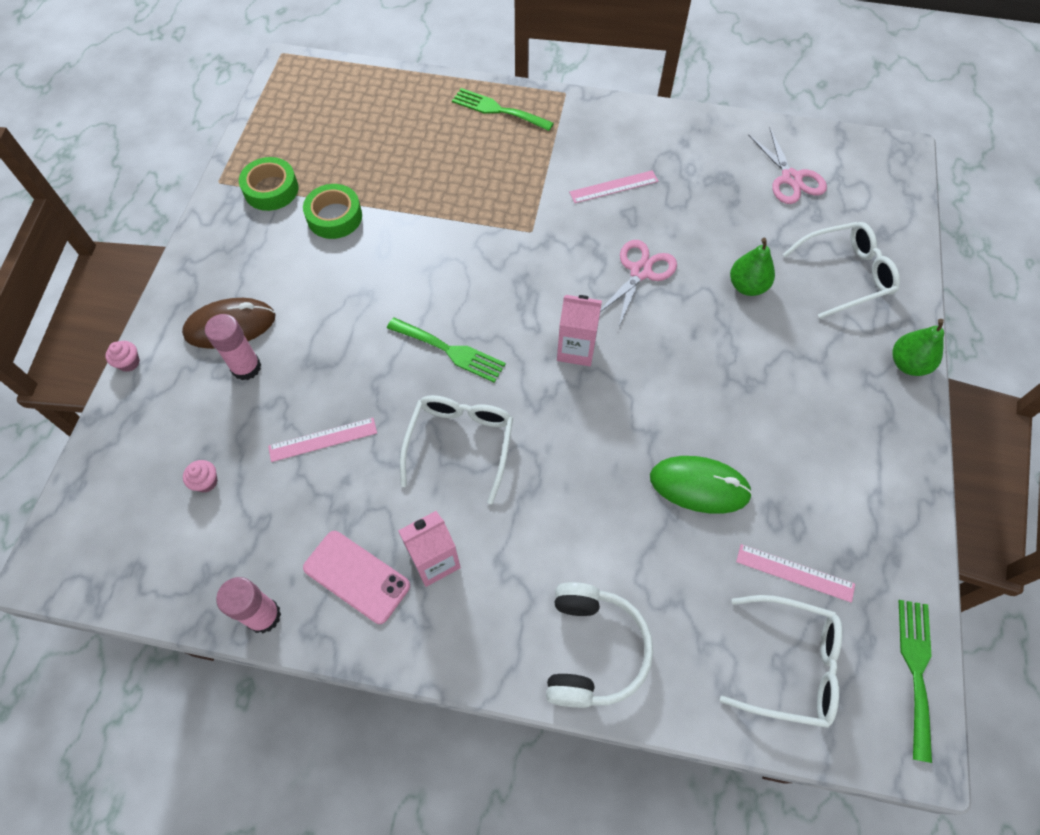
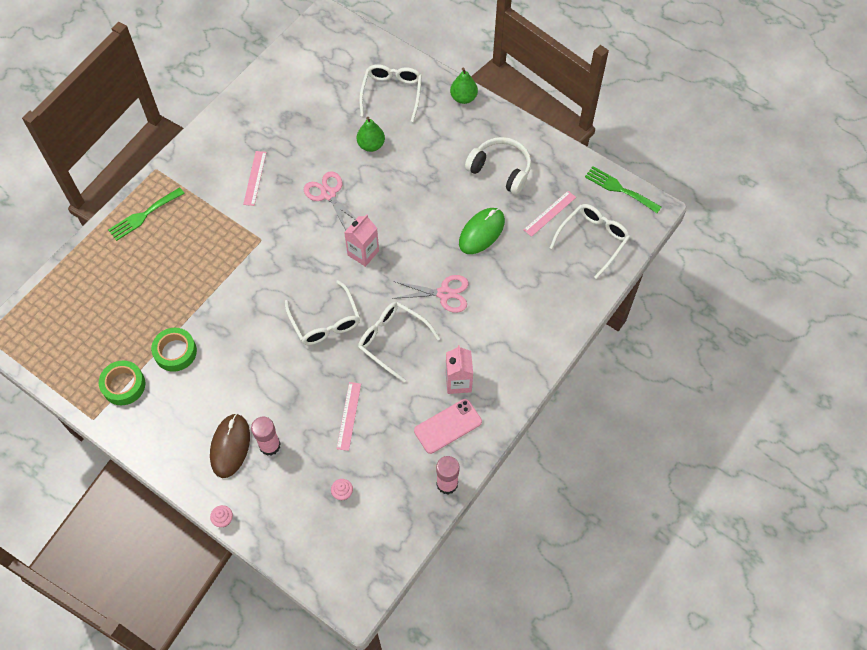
camera: 65 degrees left, 0 degrees up
(450, 351) = (325, 321): green fork -> white glasses
(593, 650) = (545, 324): white headphones -> white headphones (500, 170)
(791, 178) = (308, 82): pink scissors -> pink scissors (444, 294)

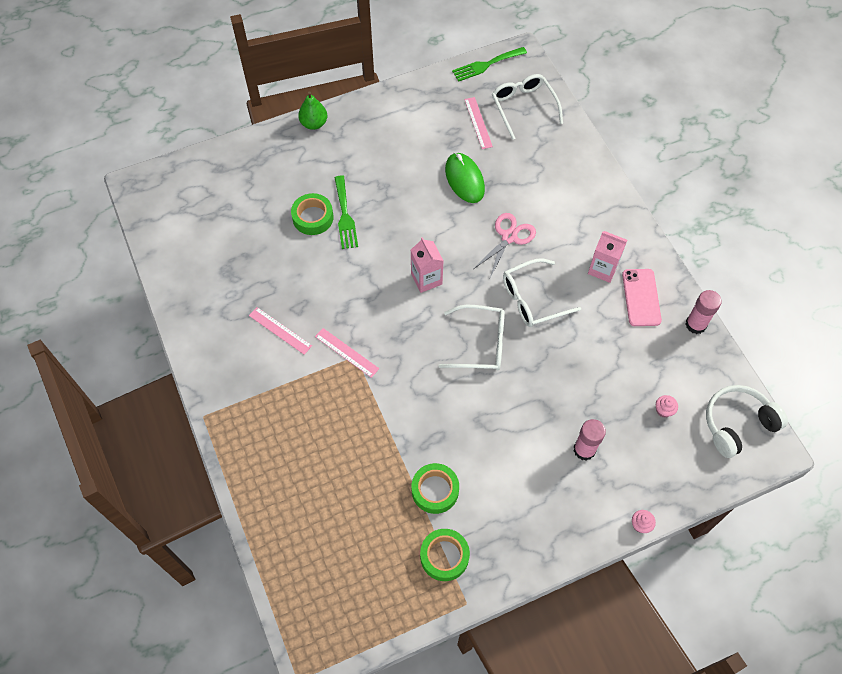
camera: 60 degrees left, 0 degrees up
(144, 215) = (253, 452): green fork -> green fork (345, 216)
(230, 446) = (567, 485): brown mouse -> none
(328, 194) = (343, 277): pink scissors -> none
(349, 416) = (589, 369): pink ruler -> pink ruler (347, 352)
(371, 145) = (313, 217): green pear -> green tape
(392, 93) = (267, 174): white glasses -> none
(500, 170) = (410, 135): white headphones -> white headphones (737, 424)

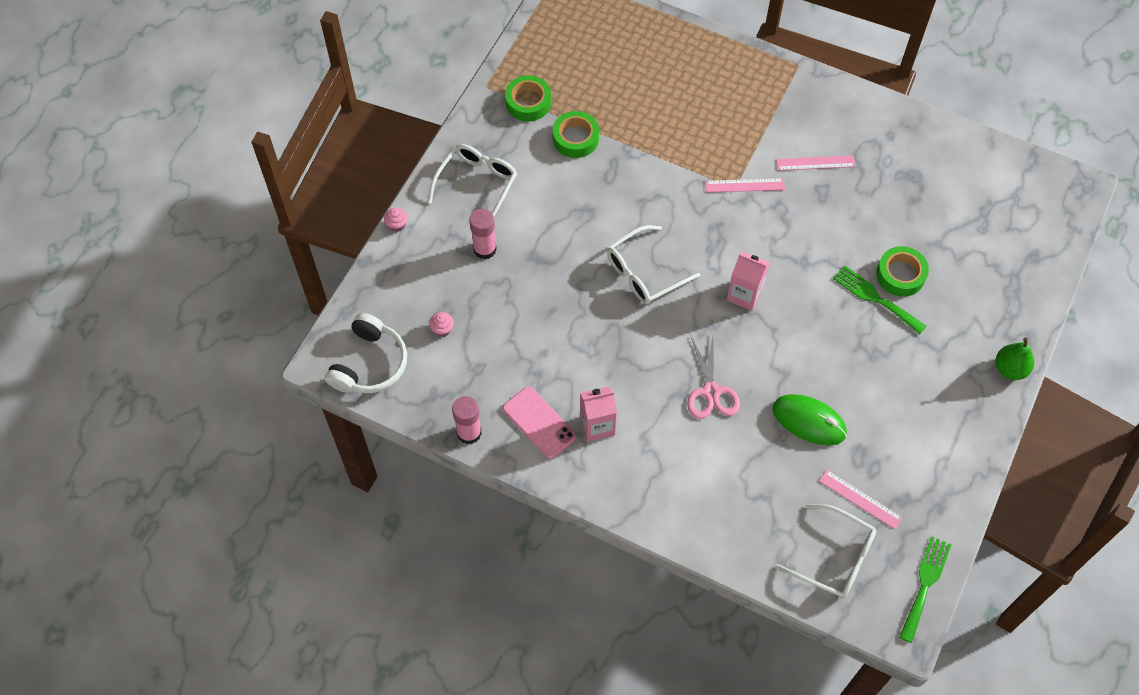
camera: 140 degrees right, 0 degrees up
(532, 299) = (635, 346): white glasses -> white glasses (477, 184)

